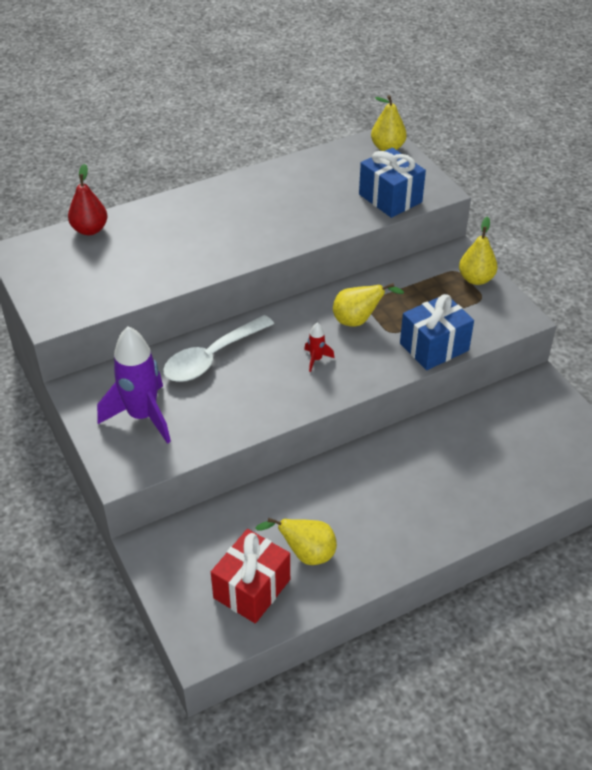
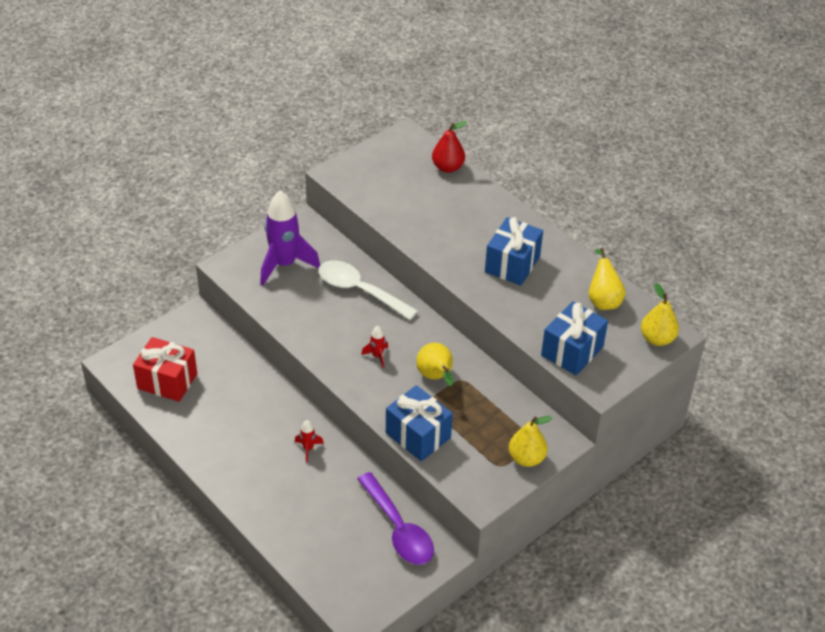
camera: 75 degrees right, 0 degrees up
(260, 212) = (512, 264): none -> blue gift
(306, 554) = (204, 407): yellow pear -> yellow pear (603, 300)
(390, 465) = (308, 448): none -> red rocket
(508, 409) = (398, 528): none -> purple spoon

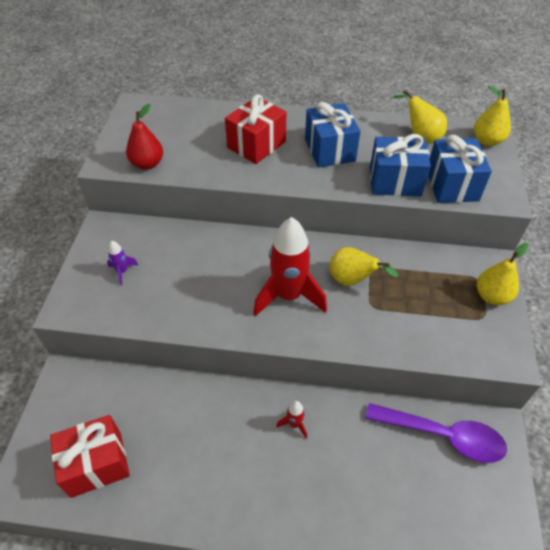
camera: 40 degrees left, 5 degrees up
(284, 264) = (122, 271): purple rocket -> purple rocket, size x0.43
(360, 290) = (212, 251): white spoon -> none
(377, 356) = (288, 296): red rocket -> red rocket, size x2.33
(418, 435) = (399, 341): blue gift -> blue gift (395, 181)
(448, 167) = (196, 110): red pear -> red pear (147, 164)
(460, 225) = (256, 145): none -> red gift

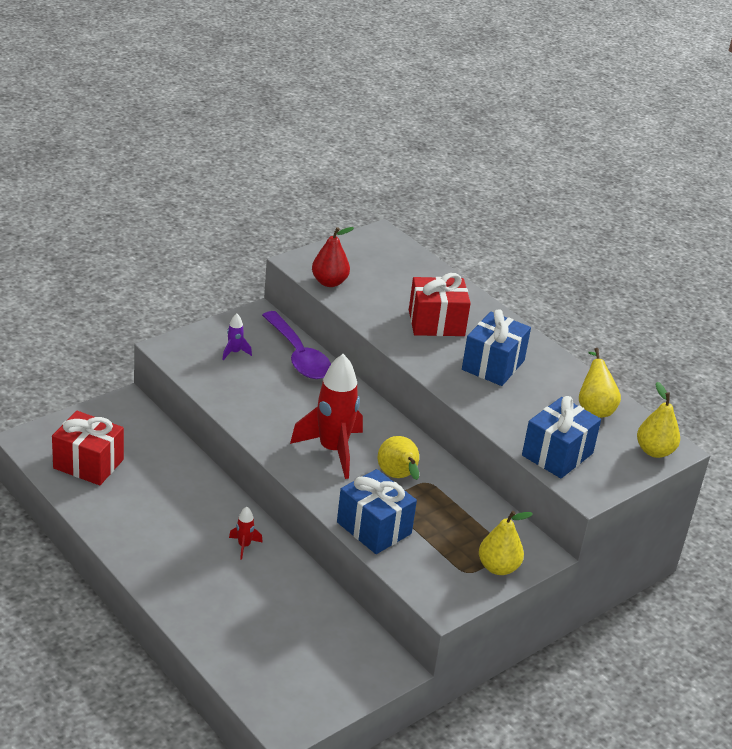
camera: 40 degrees right, 15 degrees down
(395, 181) = (511, 420): blue gift -> blue gift (374, 528)
(443, 436) = (342, 637): purple spoon -> purple spoon (298, 355)

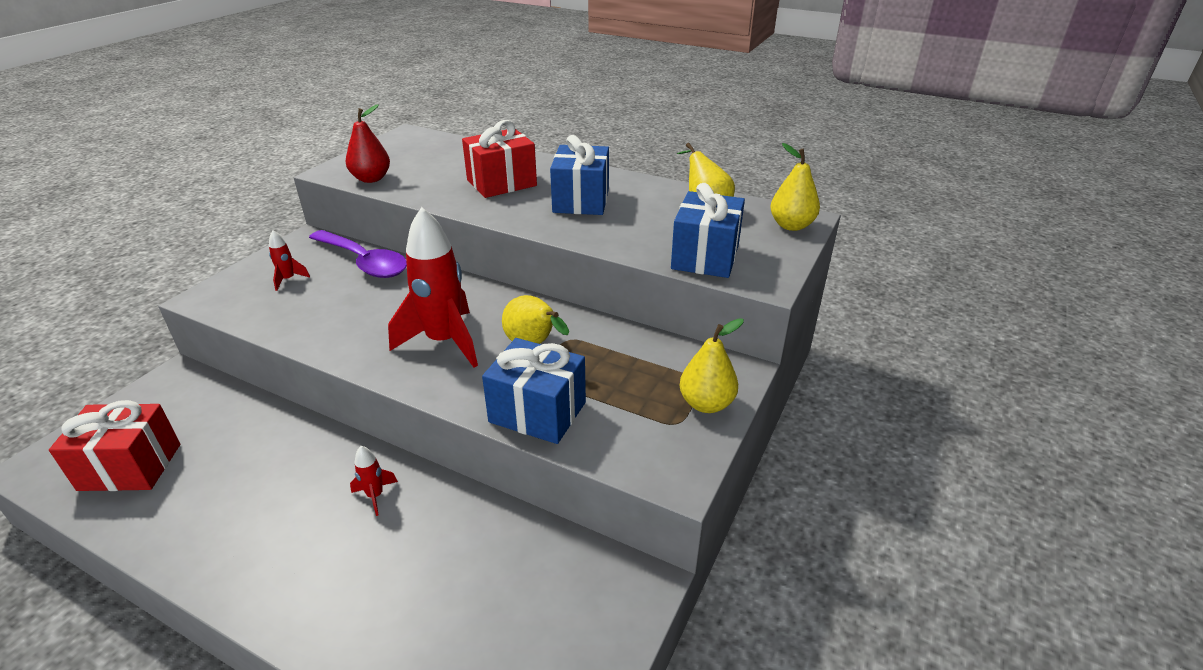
camera: 20 degrees left, 0 degrees up
(234, 352) = (288, 280): purple rocket -> red rocket

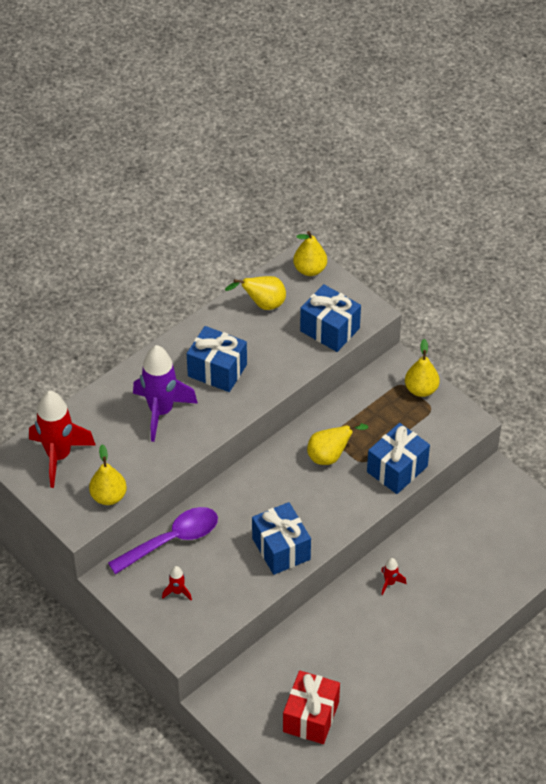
camera: 70 degrees left, 15 degrees up
(362, 337) = (281, 549): none -> blue gift
(371, 179) = (108, 496): red pear -> yellow pear
(444, 342) = (306, 503): red rocket -> red rocket (59, 456)
(501, 183) = (161, 411): red gift -> purple rocket

